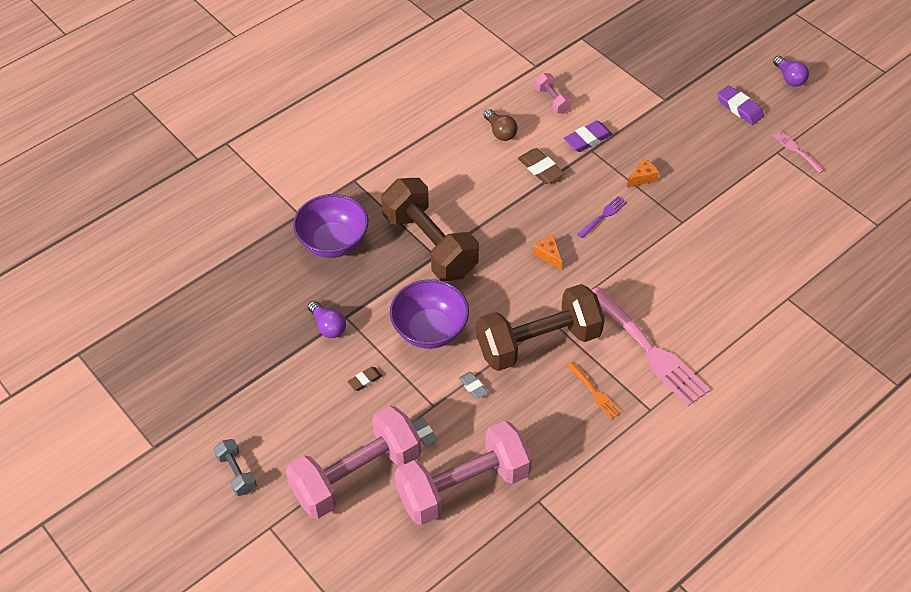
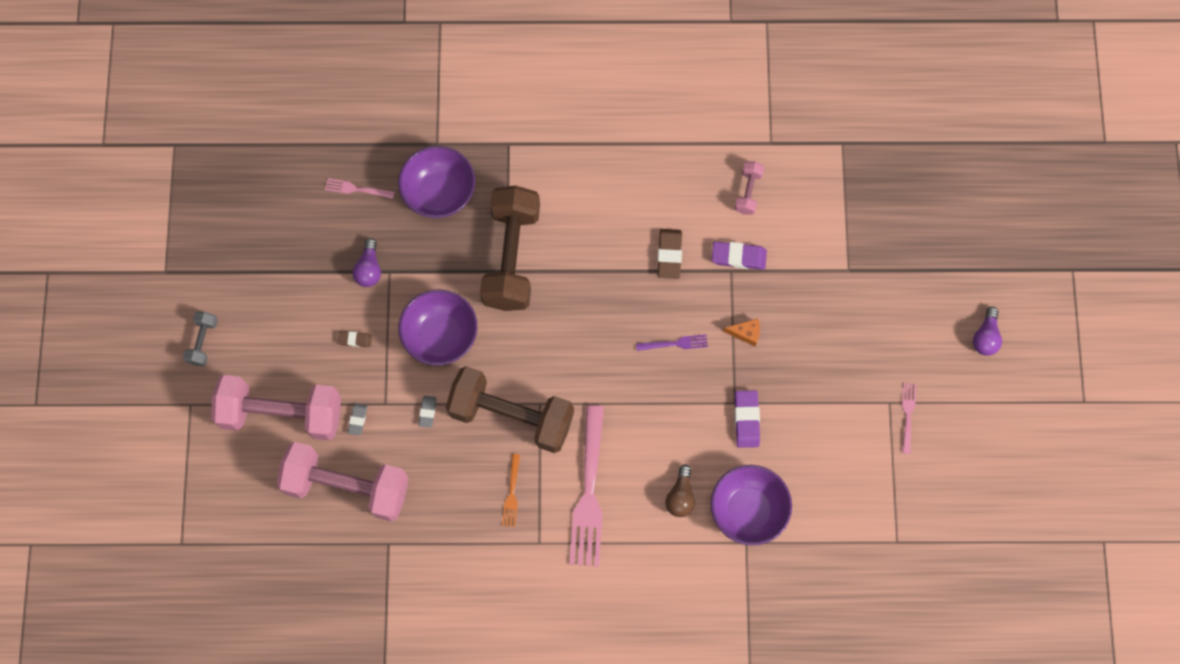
camera: 40 degrees right, 20 degrees up
(265, 282) = (357, 189): none -> pink fork
(500, 132) = (672, 190): brown light bulb -> brown light bulb (680, 496)
(548, 255) = (594, 344): orange cheese -> none
(739, 108) = (905, 331): purple eraser -> purple eraser (746, 420)
(766, 278) = (748, 510): none -> purple bowl

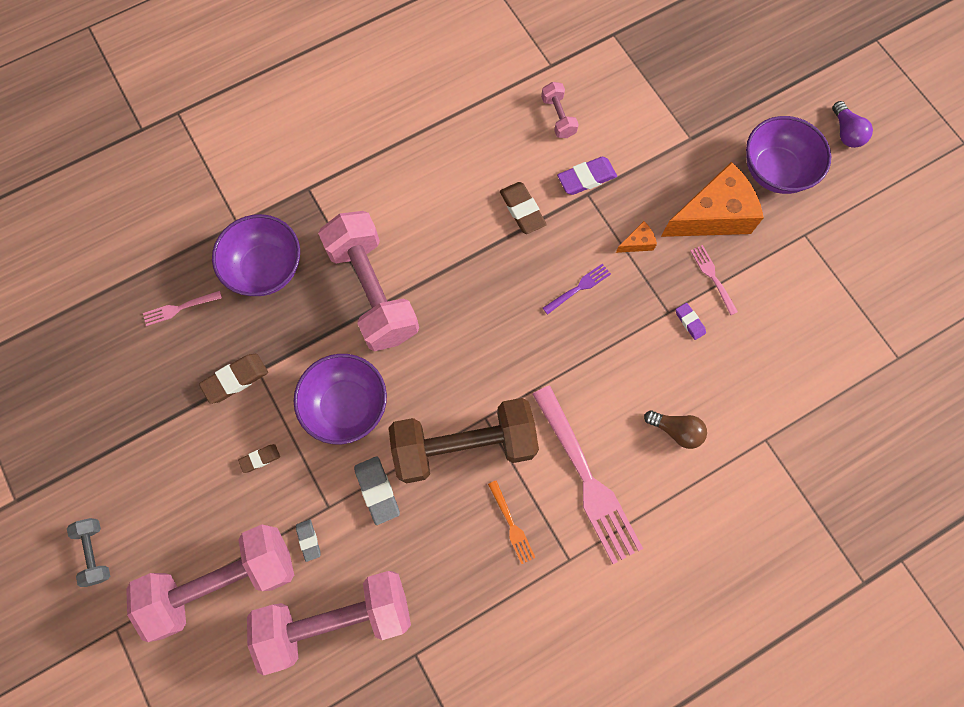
camera: 30 degrees left, 0 degrees up
(369, 269) = (235, 379): purple light bulb -> brown eraser
(427, 412) = (377, 490): grey eraser -> grey eraser, size x1.70
(511, 257) = (373, 291): brown dumbbell -> pink dumbbell
(680, 496) = (676, 430): brown light bulb -> brown light bulb turned 45 degrees counterclockwise
(746, 420) = (689, 322): purple eraser -> purple eraser, size x0.59
(748, 510) = (747, 407): purple bowl -> purple bowl (775, 171)
(823, 345) = (712, 215): none -> orange cheese
(908, 415) = (828, 237): pink fork -> pink fork (713, 278)

